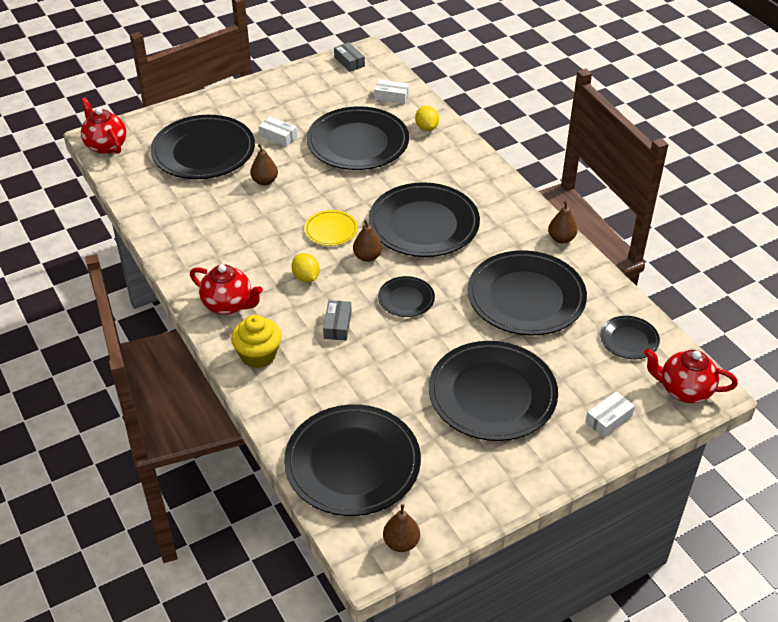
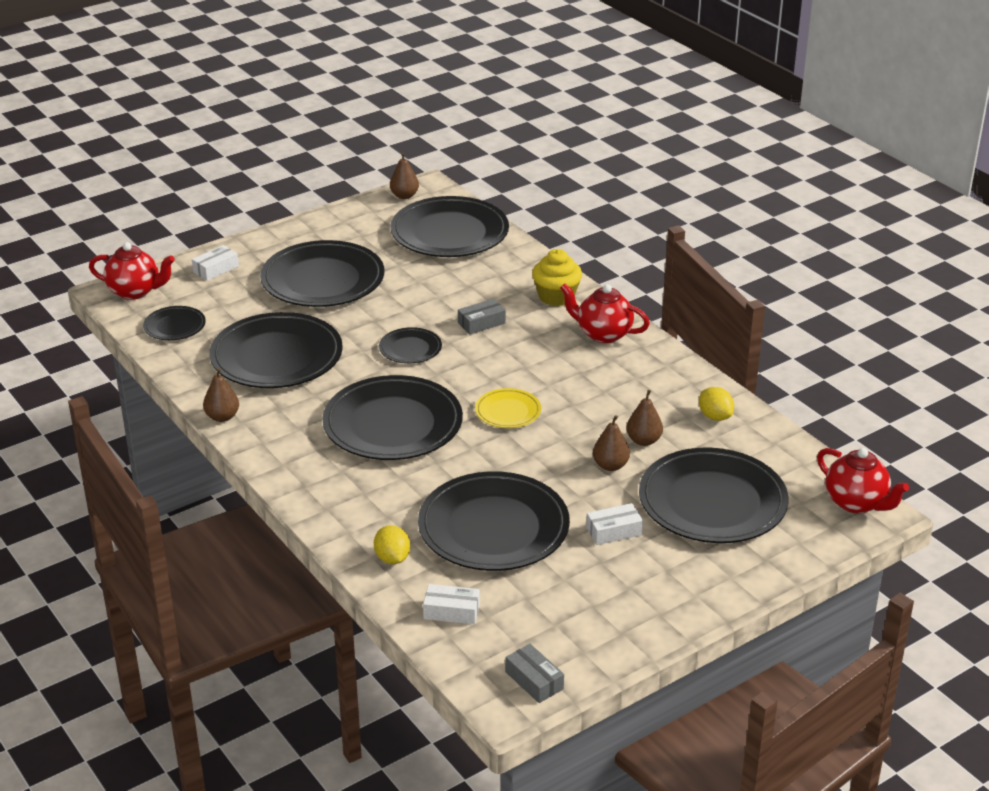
camera: 175 degrees right, 10 degrees down
(278, 136) = (614, 531): white box -> white box turned 45 degrees counterclockwise
(306, 277) = (526, 362): yellow lemon -> yellow lemon (715, 416)
(337, 325) = (481, 323): grey box -> grey box turned 60 degrees clockwise
(367, 257) = (458, 386): brown pear -> brown pear (643, 441)

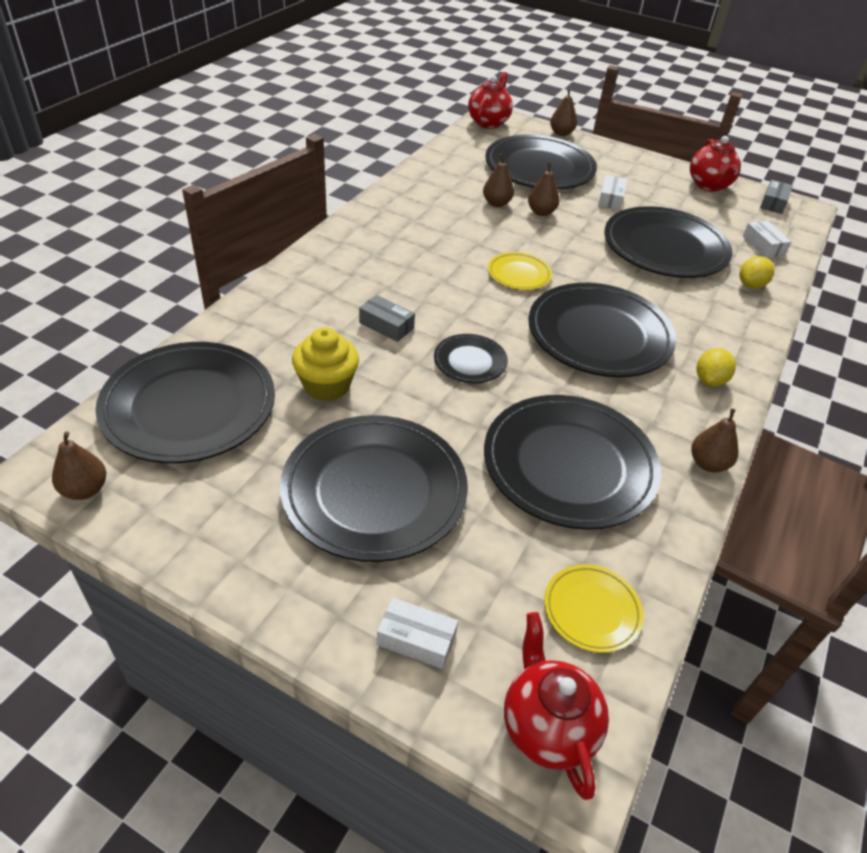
camera: 120 degrees left, 10 degrees up
(174, 326) = (592, 610): black plate -> yellow plate
(556, 296) = (302, 288): yellow cupcake -> yellow cupcake (327, 385)
(603, 334) = (355, 248): red teapot -> red teapot (709, 185)
(614, 531) = (610, 199): white box -> white box turned 60 degrees clockwise
(715, 416) = (437, 179): yellow lemon -> yellow lemon (709, 380)
(805, 559) = (561, 133): none -> brown pear

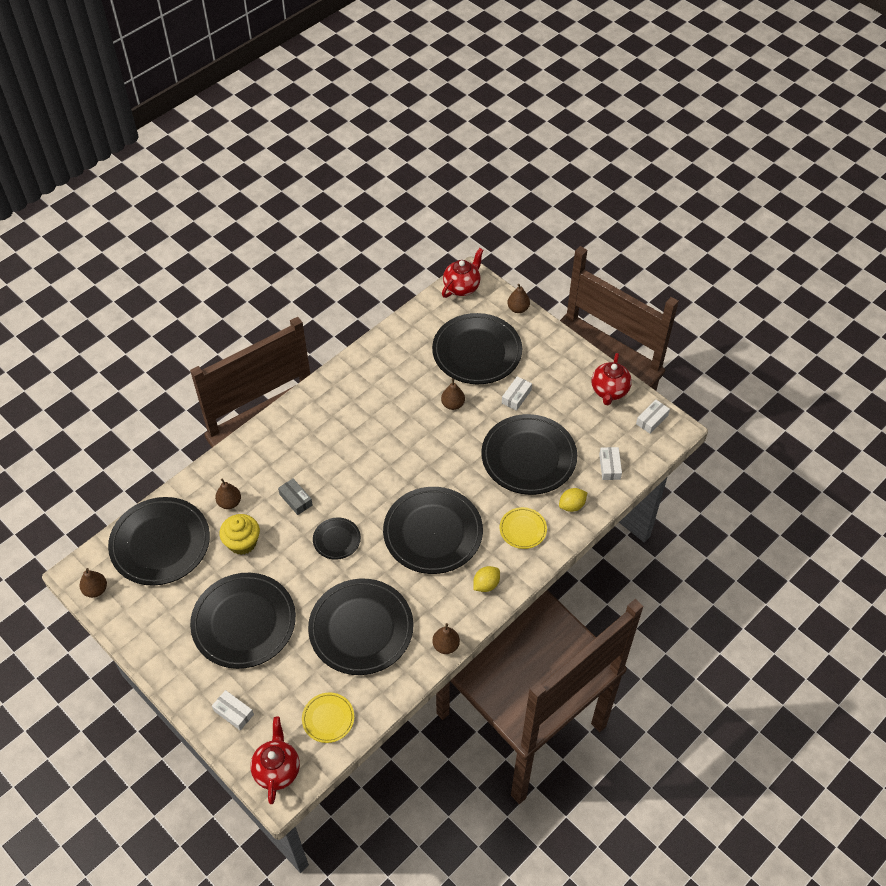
camera: 20 degrees right, 10 degrees up
(496, 203) = (423, 390): brown pear -> brown pear (229, 502)
(519, 274) = (405, 467): yellow plate -> yellow plate (523, 529)
(773, 203) = (652, 420): grey box -> white box

